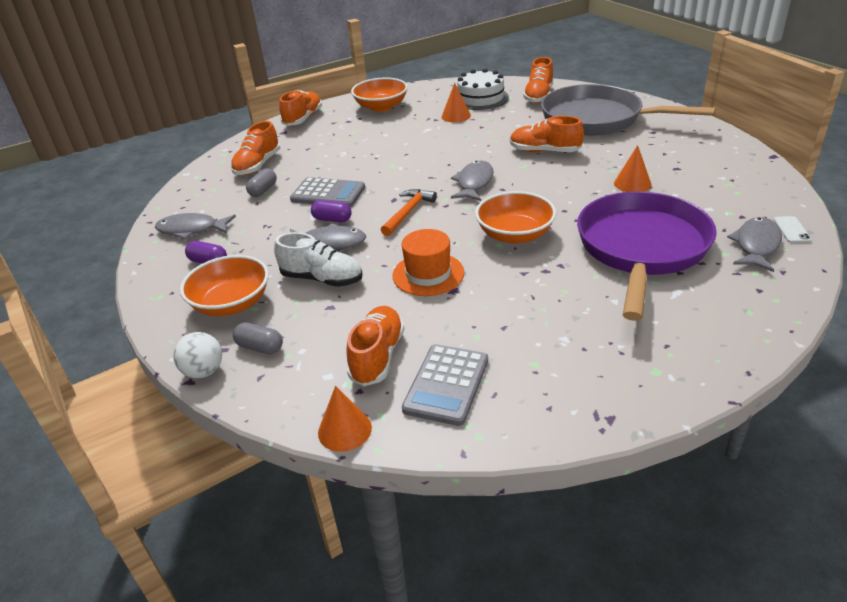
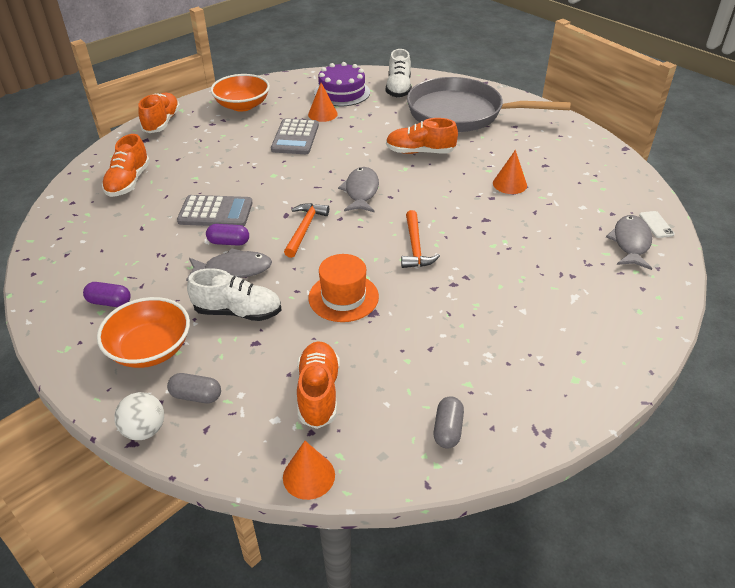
camera: 15 degrees left, 5 degrees up
(191, 230) = (78, 265): grey fish -> none
(263, 190) = (144, 212): grey capsule -> grey capsule (447, 430)
(446, 385) = (393, 415): grey calculator -> grey calculator (295, 137)
(480, 98) = (342, 92): white cake -> purple cake
(515, 235) = (415, 247): orange bowl -> orange hammer
(538, 96) = (398, 88): orange shoe -> white shoe
(641, 249) = (534, 254): purple pan -> none

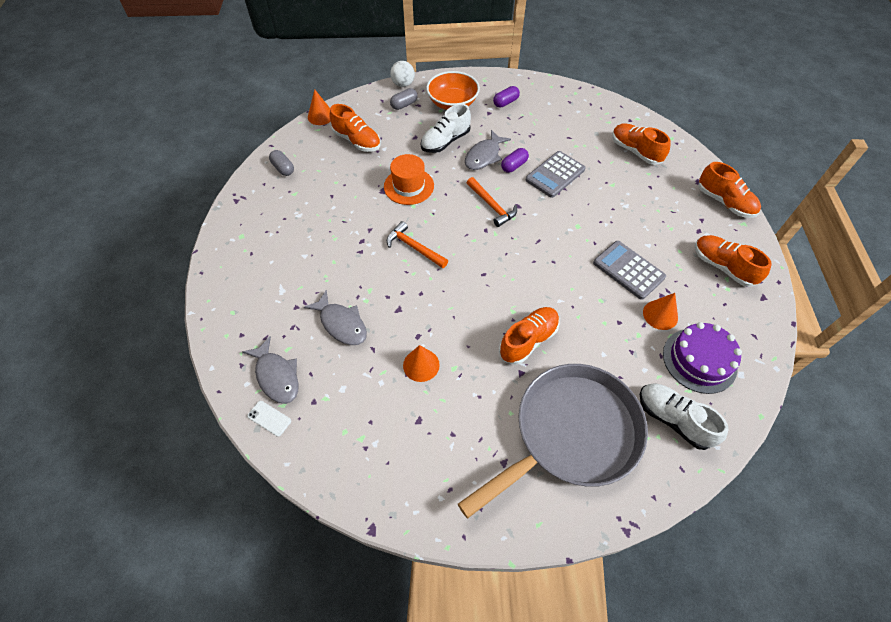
camera: 130 degrees right, 15 degrees up
(242, 105) = (723, 267): orange bowl -> orange shoe
(361, 191) = (507, 261): grey fish -> grey fish (341, 324)

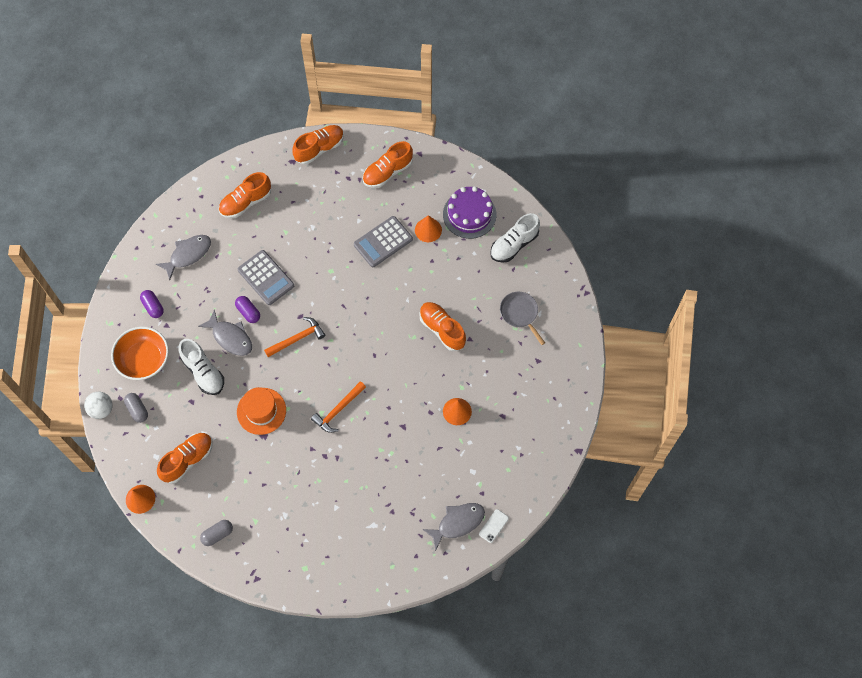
camera: 85 degrees left, 10 degrees up
(341, 324) = (413, 473): grey fish -> grey fish (188, 255)
(570, 434) = (520, 314): grey pan -> grey pan, size x0.43

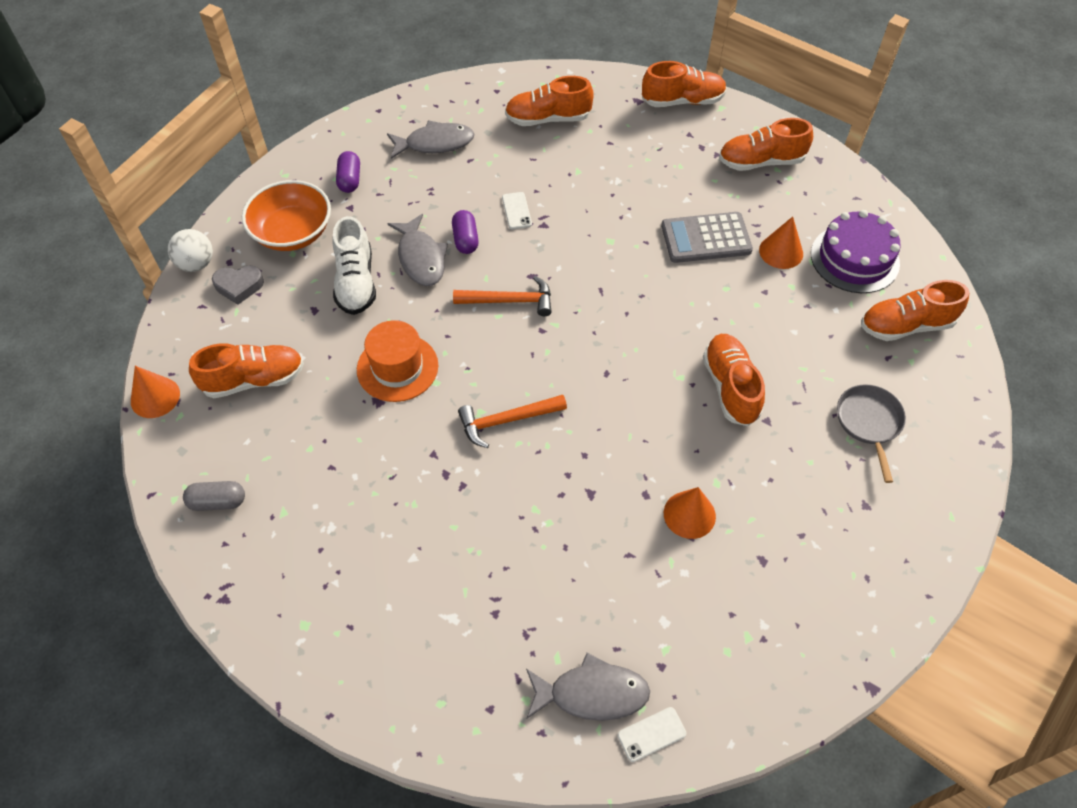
camera: 30 degrees right, 10 degrees down
(137, 410) = (239, 286): grey capsule -> grey heart
(266, 278) = (516, 211): grey calculator -> white phone
(514, 244) = (906, 325): white shoe -> orange shoe

